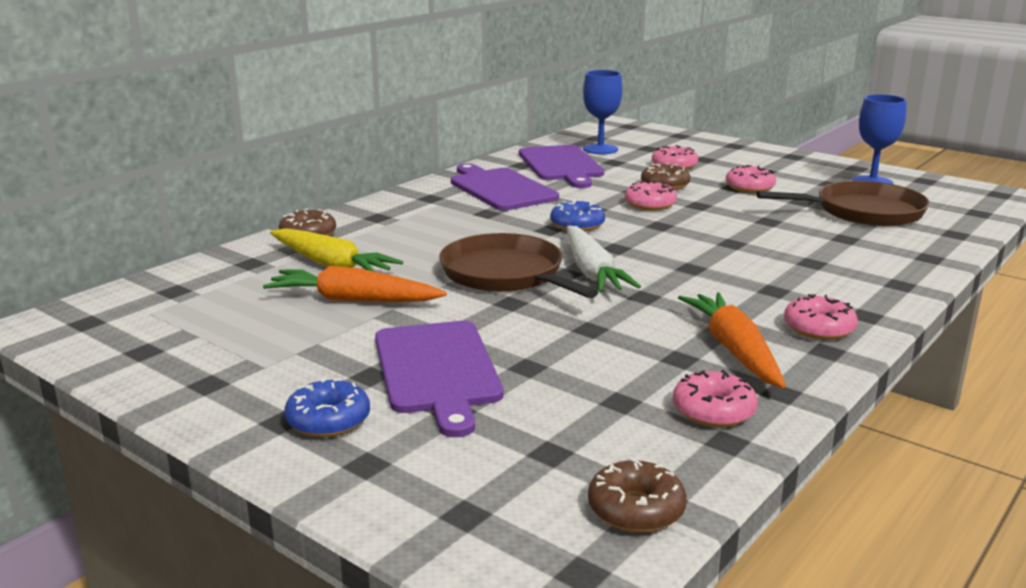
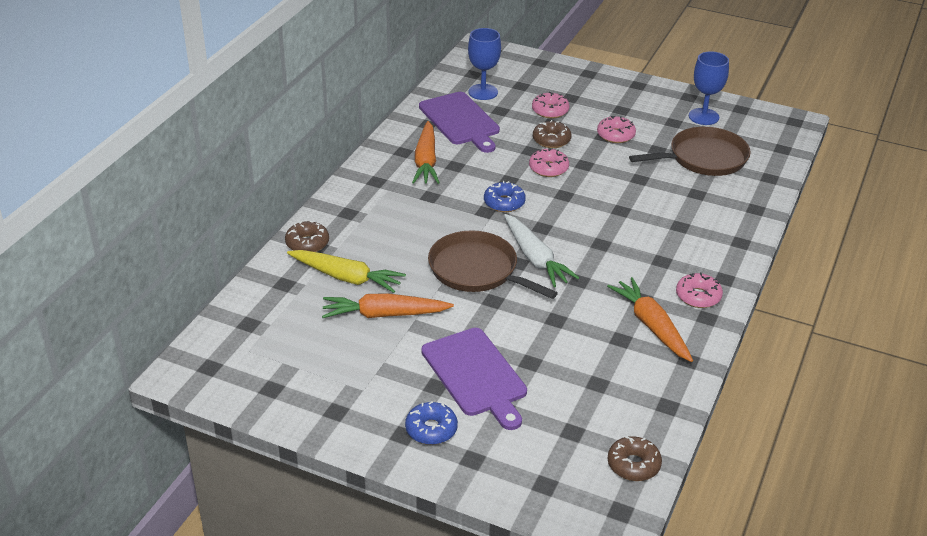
camera: 15 degrees left, 15 degrees up
(500, 189) = (426, 161): purple cutting board -> orange carrot
(713, 411) = (653, 382): pink donut -> none

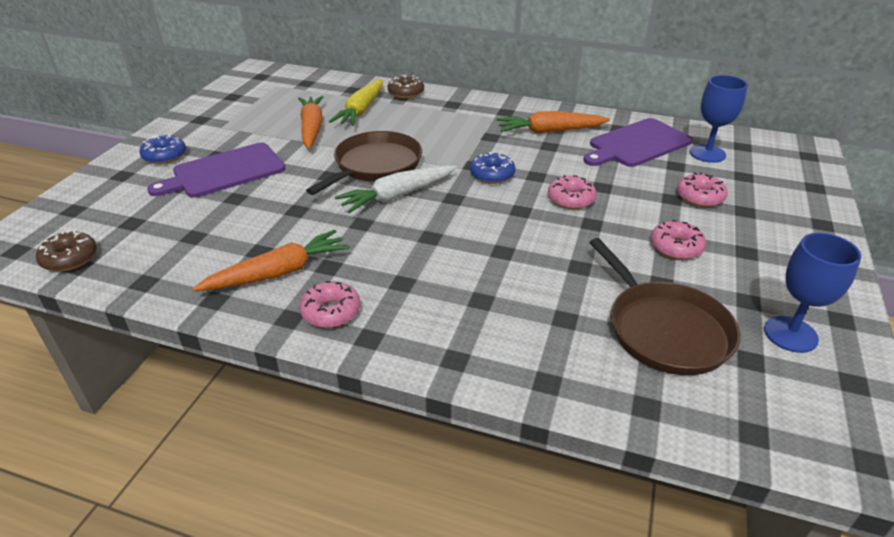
camera: 85 degrees right, 0 degrees up
(551, 140) = (633, 199): brown donut -> none

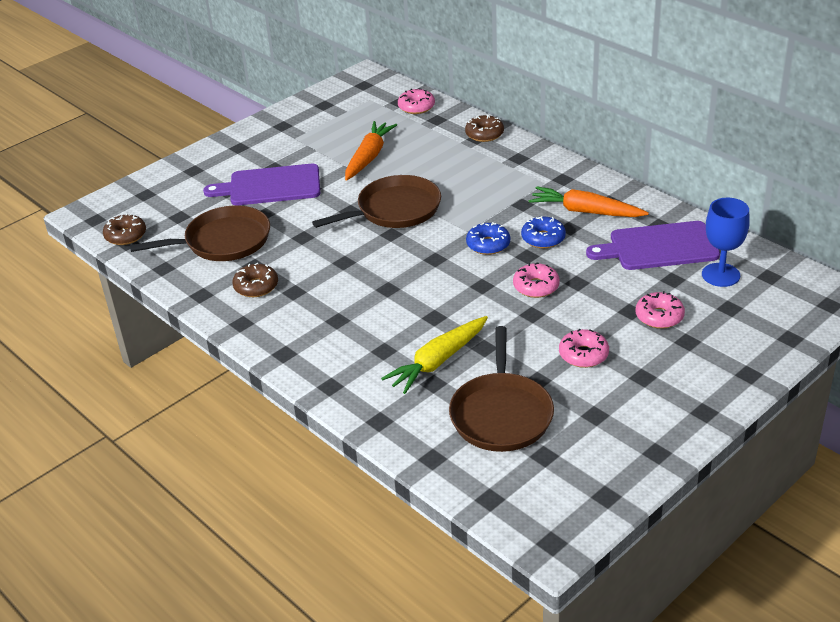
camera: 30 degrees right, 0 degrees up
(164, 156) = (234, 159): blue donut -> blue donut (543, 238)
(204, 235) = (223, 241): none -> brown pan
(278, 272) = (256, 286): orange carrot -> brown donut
(331, 312) = (272, 327): pink donut -> pink donut (416, 107)
(361, 110) = (426, 146): yellow carrot -> yellow carrot (438, 361)
(397, 196) = (391, 244): white carrot -> none
(790, 334) = (598, 449): blue goblet -> none

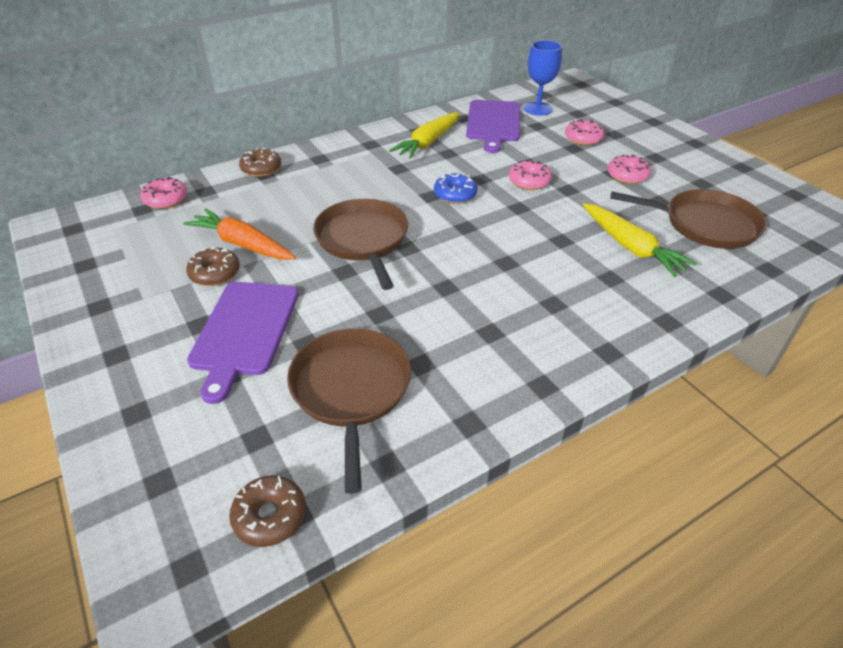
camera: 80 degrees left, 5 degrees up
(256, 286) = (469, 365): brown donut -> brown donut (215, 273)
(543, 238) = (458, 167): blue donut -> none
(585, 211) = (428, 142): orange carrot -> yellow carrot

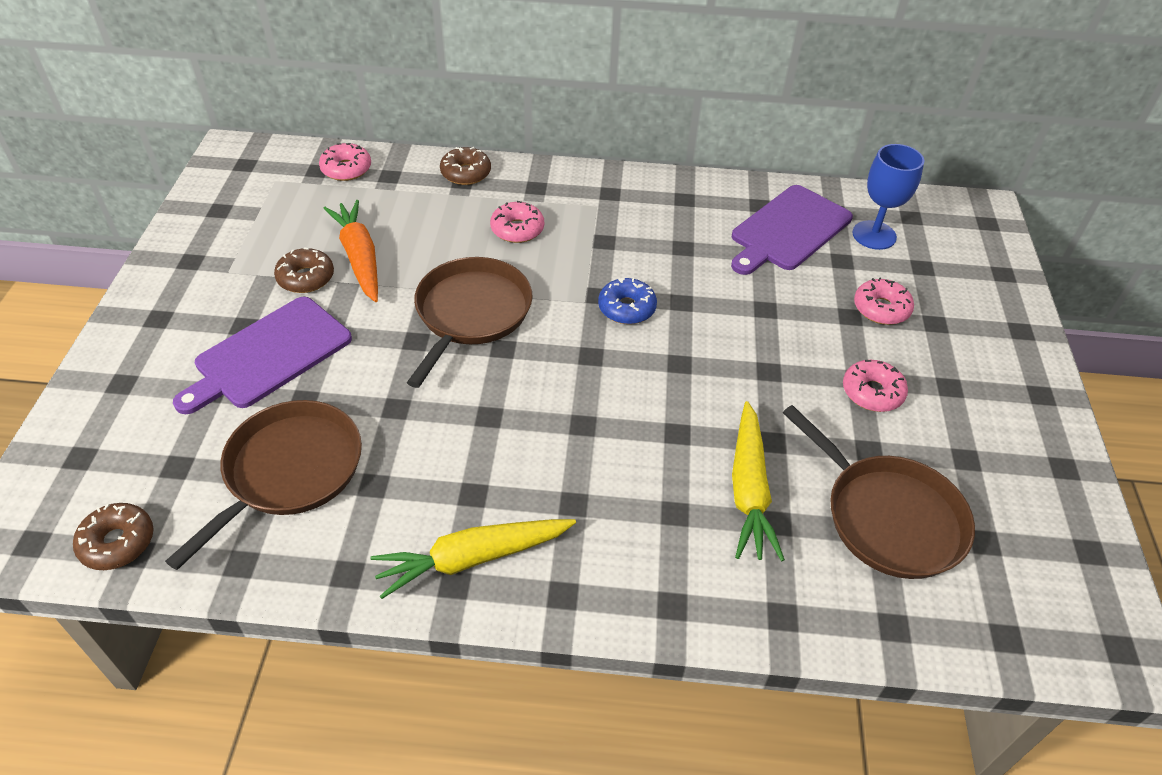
camera: 35 degrees right, 5 degrees up
(428, 142) = (676, 221): yellow carrot -> yellow carrot (472, 559)
(529, 181) = (734, 335): pink donut -> pink donut (517, 229)

